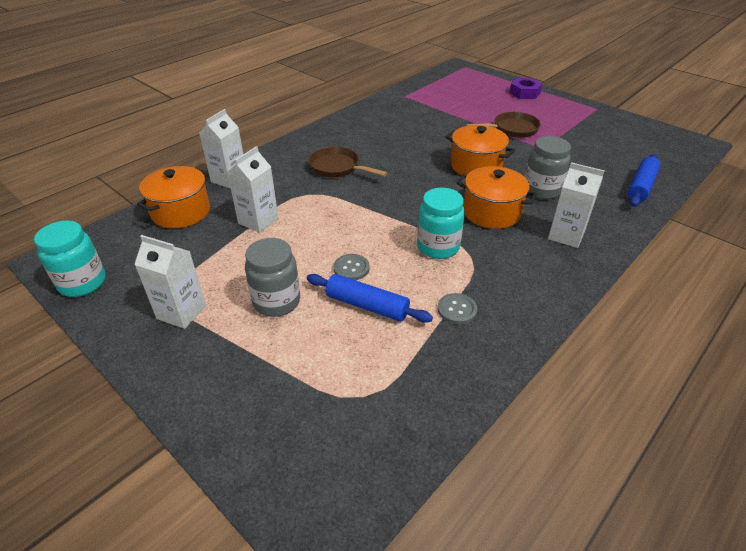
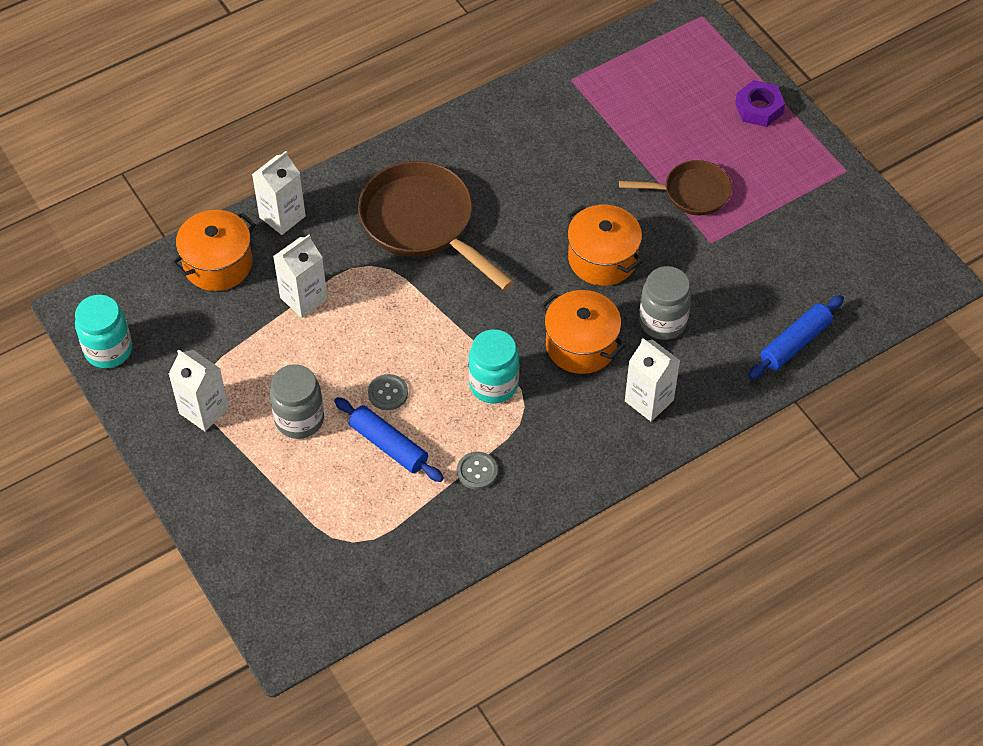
camera: 15 degrees right, 15 degrees up
(337, 167) = (422, 223): brown pan -> brown pan, size x1.71

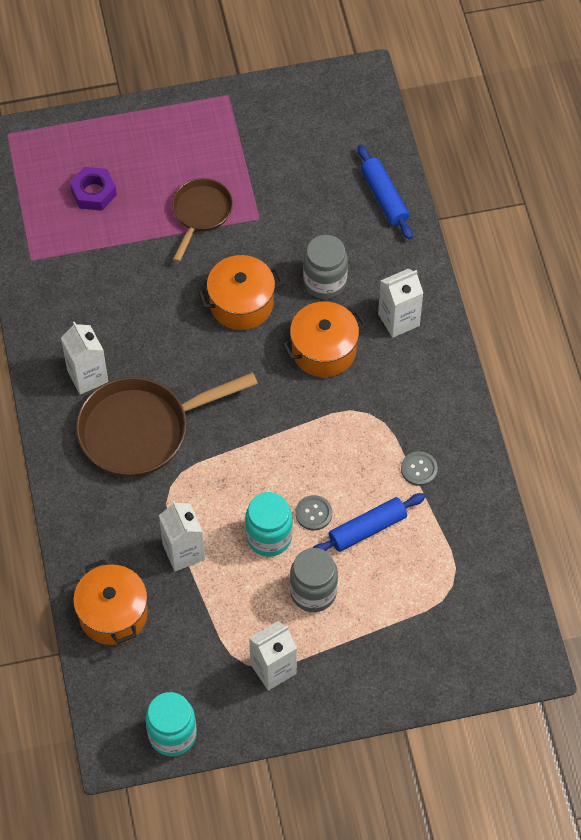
camera: 70 degrees left, 5 degrees up
(282, 216) = (82, 544): white carton -> white carton (87, 376)
(493, 384) = (337, 429): turquoise jar -> turquoise jar (269, 537)
(759, 108) = (133, 131): purple nut -> purple nut (93, 192)

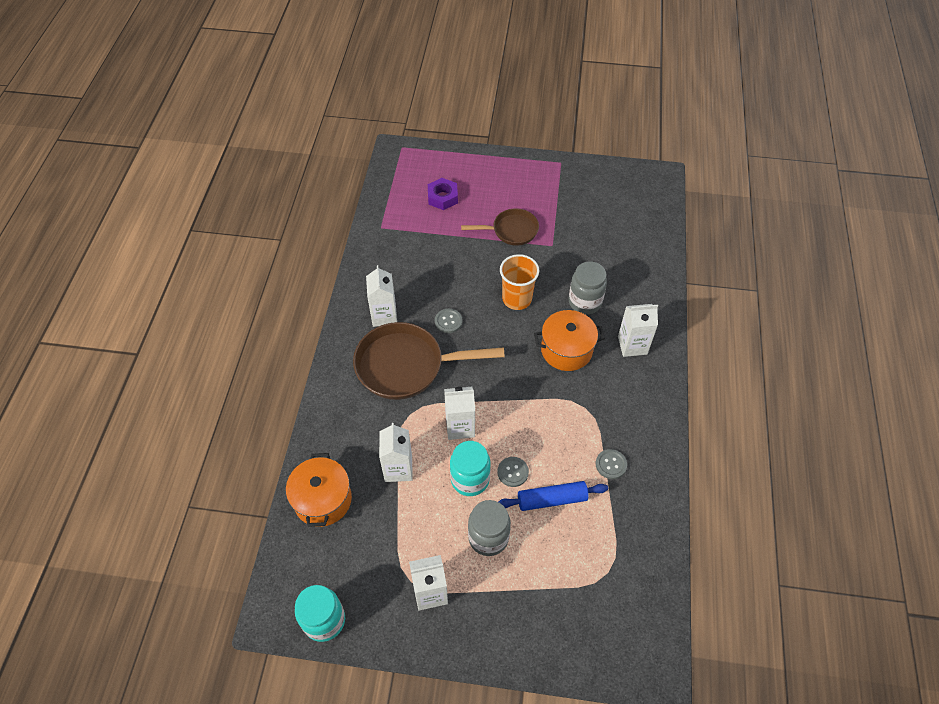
camera: 20 degrees right, 5 degrees down
(169, 359) = (448, 321): none -> grey button
(201, 213) = (511, 230): brown pan -> brown pan turned 45 degrees clockwise
(234, 481) = (460, 426): none -> white carton
(241, 303) = (517, 299): orange pot -> orange cup
(384, 197) = (650, 257): blue rolling pin -> none

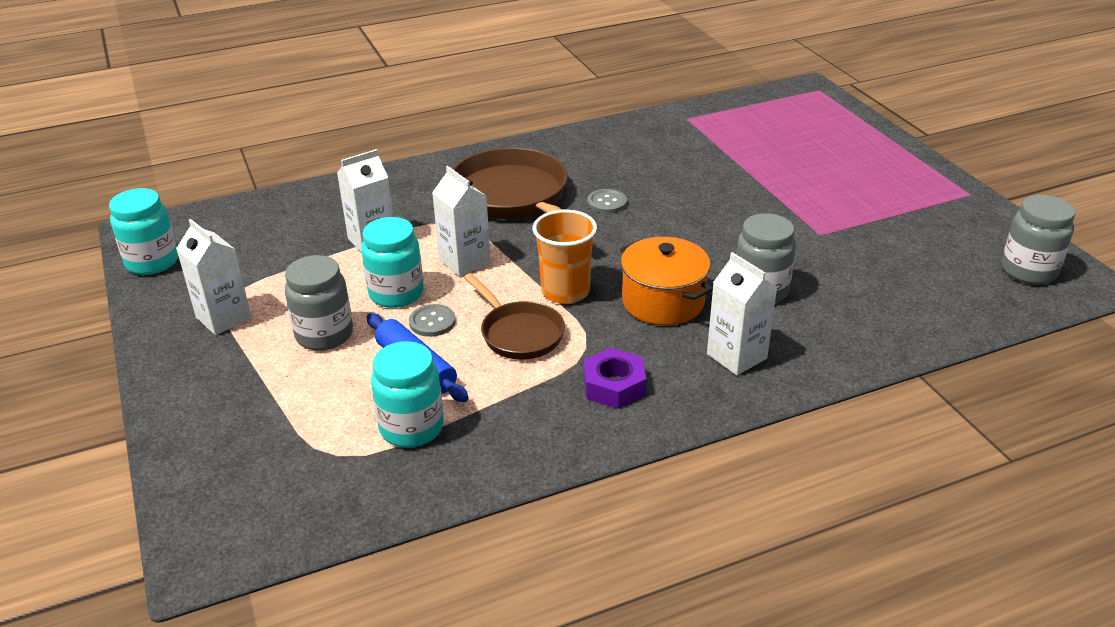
camera: 60 degrees right, 20 degrees down
(323, 500) = (297, 210): orange pot -> none
(384, 315) = (568, 162): white carton -> none
(442, 197) = (784, 137): purple nut -> purple nut (614, 385)
(511, 230) = (801, 197): brown pan -> brown pan (519, 333)
(517, 299) = (698, 237): orange cup -> orange cup (565, 291)
(605, 524) = (411, 428): none -> turquoise jar
(611, 464) = (513, 401): grey button -> none
(638, 189) = (1028, 271): none -> grey jar

